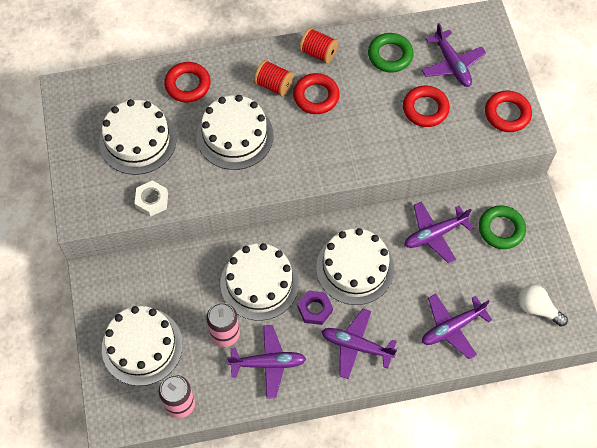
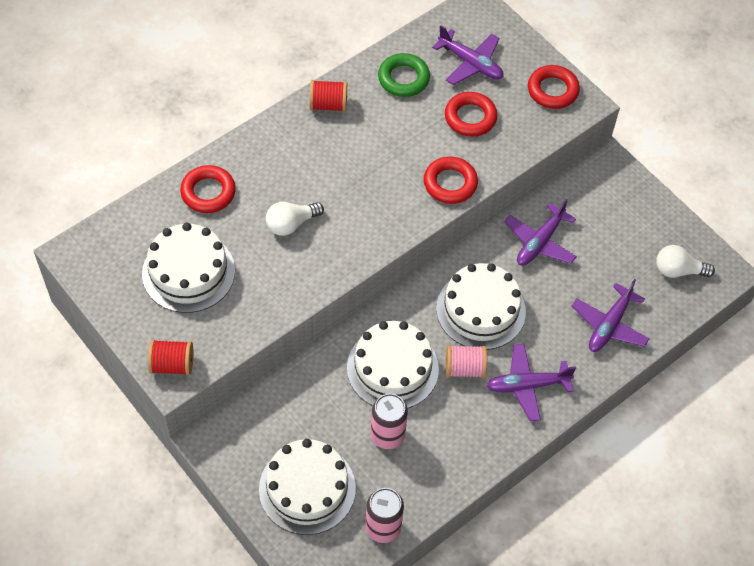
camera: 30 degrees left, 5 degrees down
(152, 200) = (242, 327): white nut -> none
(235, 136) = (291, 224): white cake -> white light bulb
(268, 363) = (449, 444): purple plane -> none
(274, 85) = (301, 156): red spool -> red spool (172, 365)
(315, 309) = (464, 368): purple nut -> pink spool
(316, 96) = (352, 149): red ring -> red ring (450, 183)
(501, 229) = (600, 209): green ring -> none

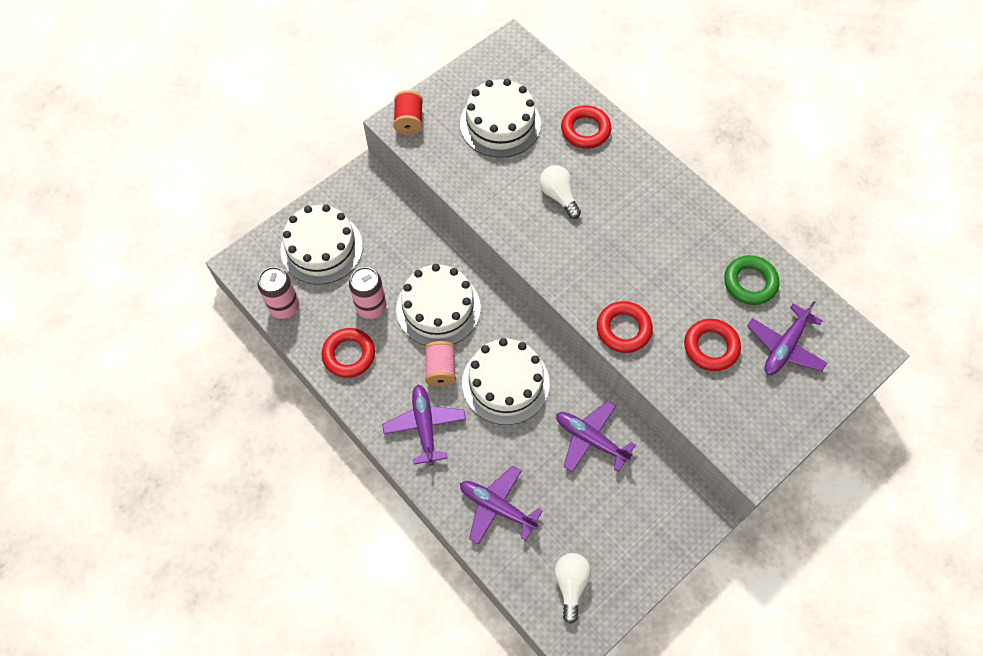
camera: 90 degrees right, 5 degrees up
(328, 105) = (703, 218): red spool -> none
(552, 90) = (765, 431): red ring -> red ring (349, 355)

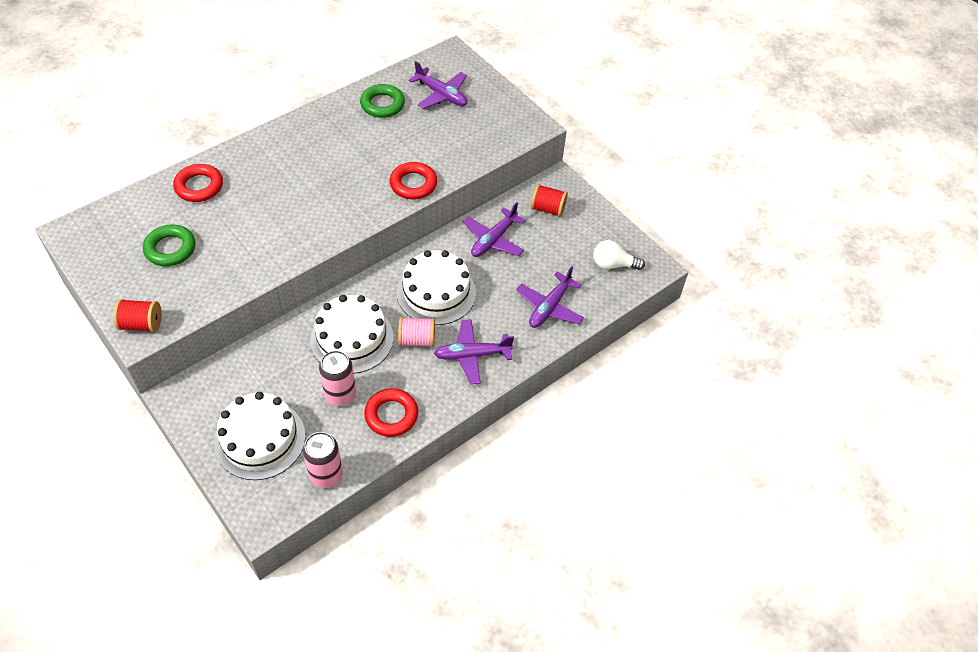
camera: 90 degrees left, 10 degrees down
(500, 124) = (170, 249): white cake -> green ring
(559, 196) = (269, 212): white light bulb -> none
(651, 502) = (548, 209): none -> red spool
(711, 347) = (436, 135): red ring -> none

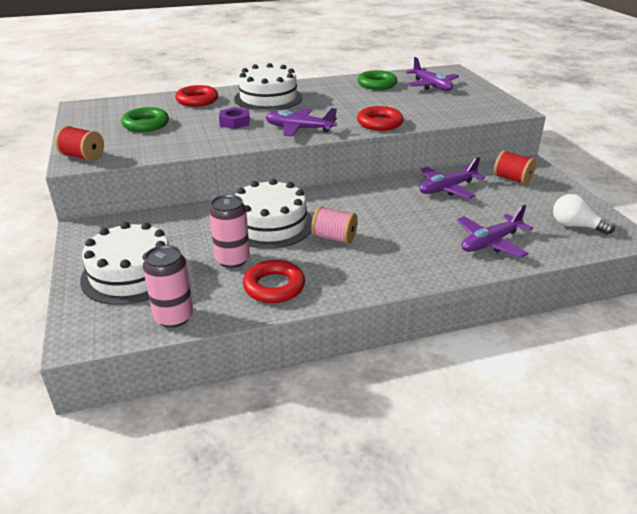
camera: 25 degrees right, 20 degrees down
(264, 220) = (234, 122): none -> purple nut
(436, 292) = (372, 211): white cake -> white cake (268, 98)
(472, 355) = (387, 260): purple plane -> purple plane (299, 129)

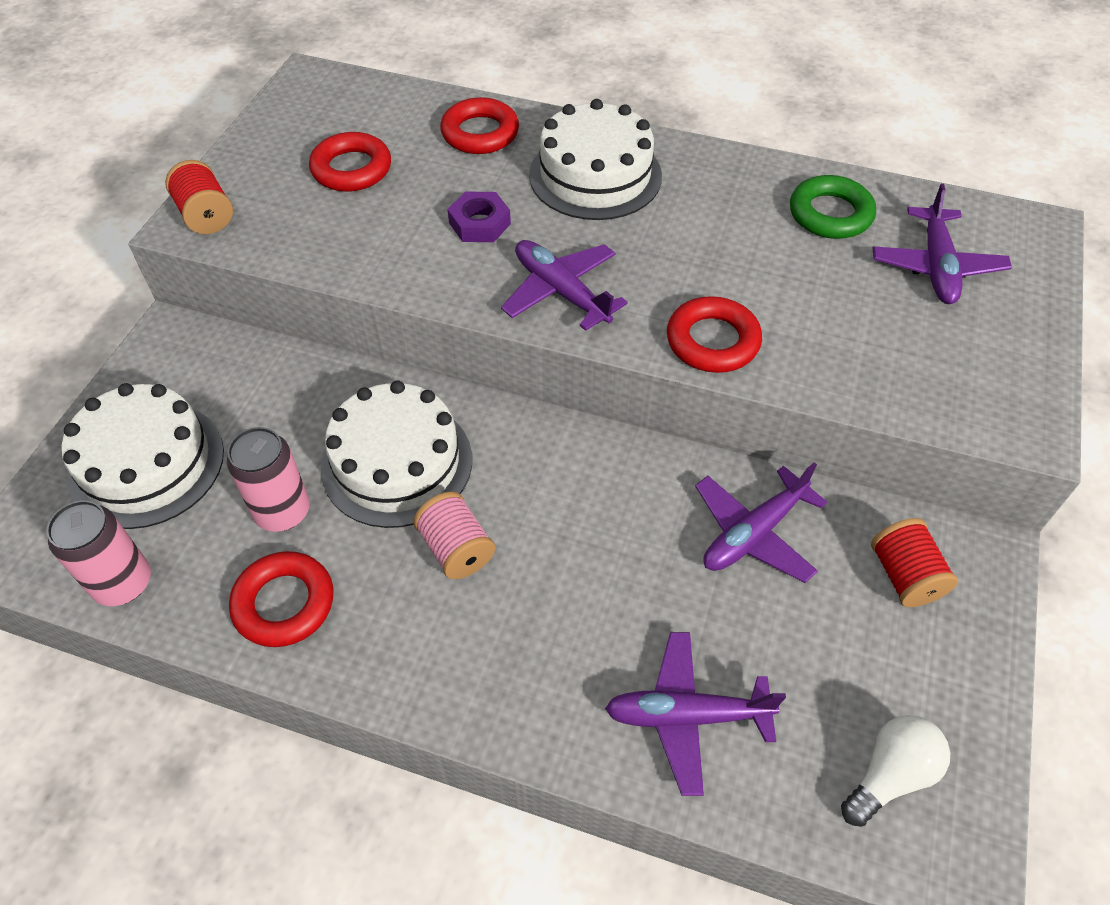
camera: 35 degrees right, 20 degrees up
(146, 124) = (351, 169): green ring -> red ring
(447, 188) = (753, 533): purple plane -> purple plane turned 45 degrees counterclockwise
(575, 226) = (890, 775): white light bulb -> white light bulb turned 75 degrees clockwise

